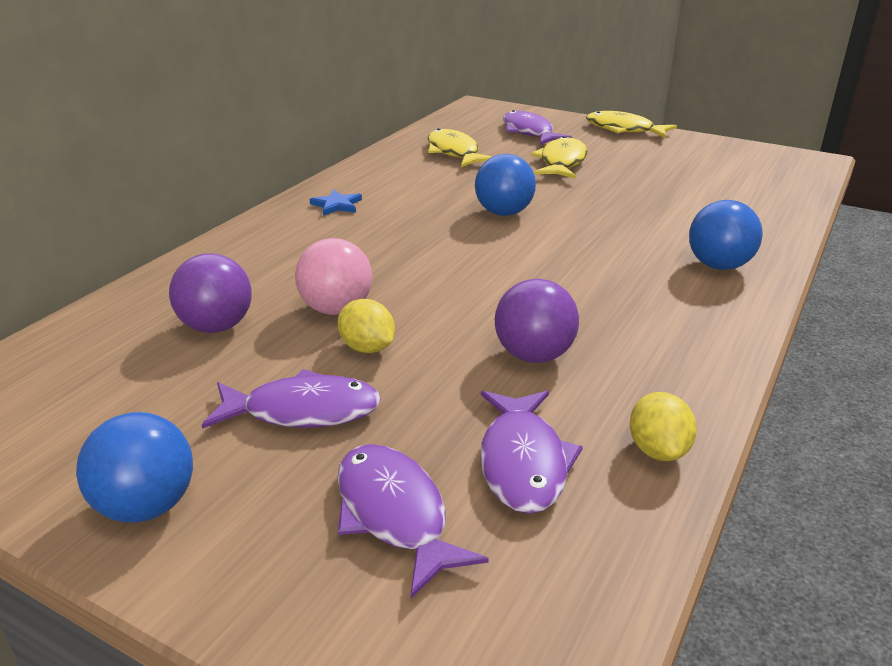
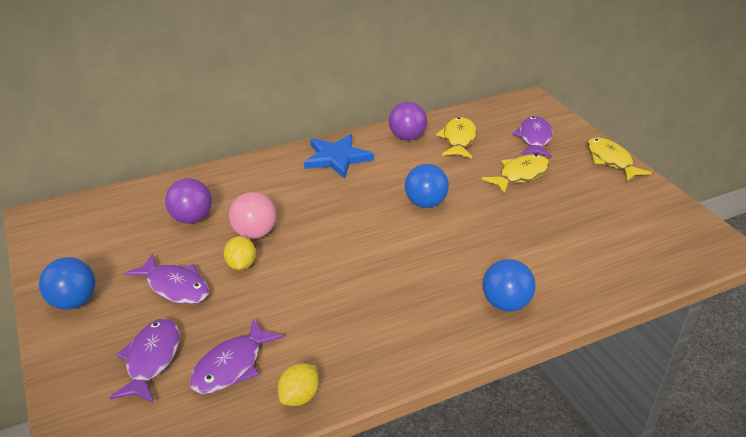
camera: 35 degrees right, 5 degrees up
(337, 205) = (337, 158): blue star -> blue star, size x1.98
(534, 355) = (313, 310): purple ball -> purple ball (407, 137)

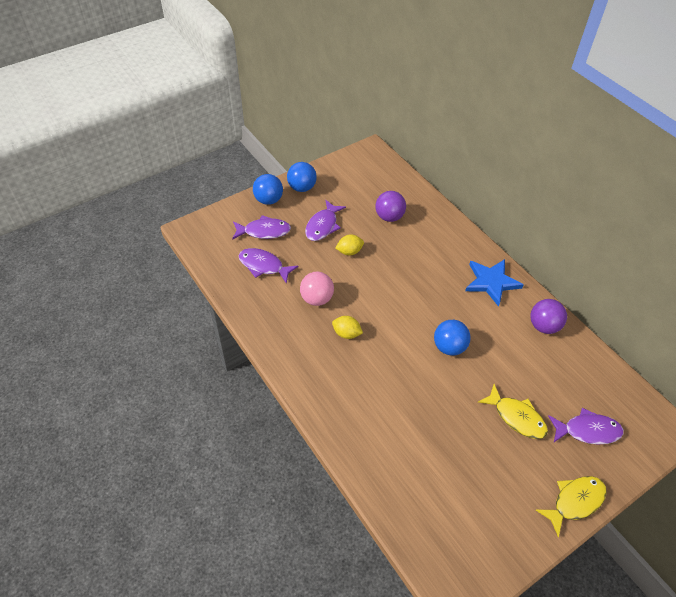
camera: 80 degrees right, 15 degrees up
(254, 233) = (383, 251): pink ball -> pink ball (317, 299)
(299, 396) = (245, 300): yellow lemon -> yellow lemon (346, 333)
(458, 139) = (557, 366): yellow fish -> none
(505, 304) = (341, 405): blue ball -> blue ball (268, 200)

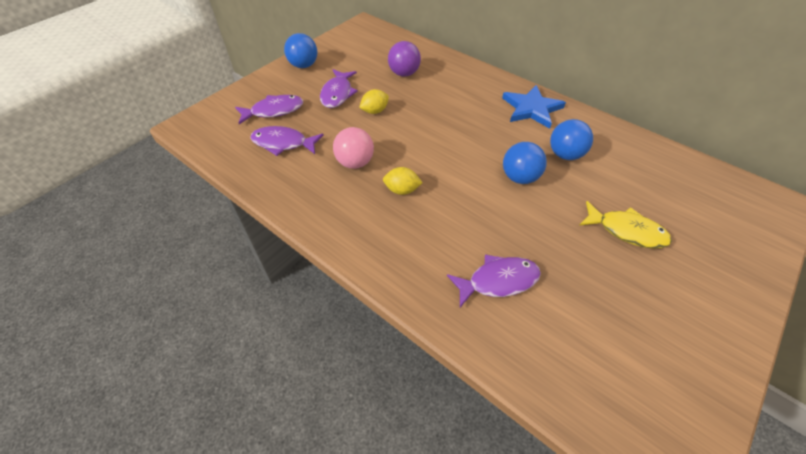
camera: 15 degrees left, 0 degrees up
(268, 200) = (271, 82): blue ball -> blue ball (565, 154)
(543, 326) = (603, 136): purple ball -> none
(575, 502) = (741, 307): yellow fish -> none
(587, 431) = (705, 225): purple fish -> purple fish (498, 281)

